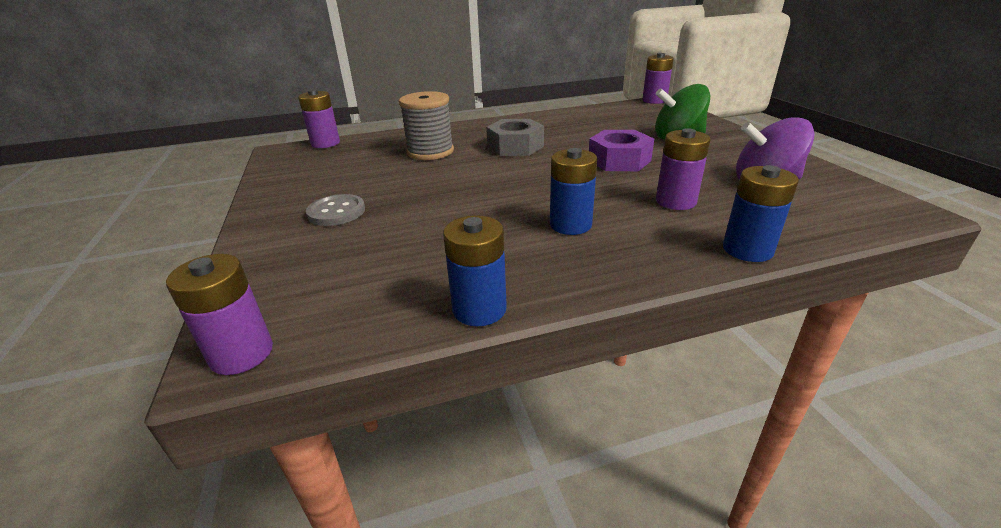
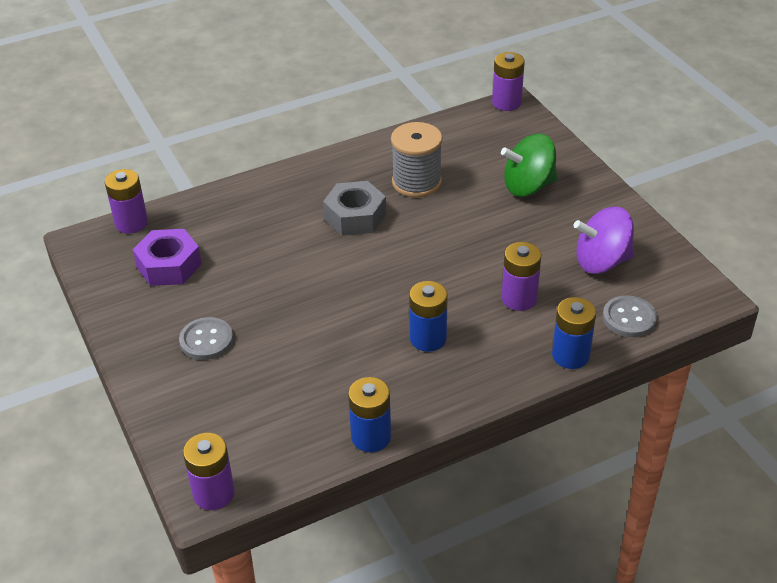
camera: 10 degrees left, 10 degrees up
(430, 152) = (263, 232): grey spool -> grey spool (416, 182)
(619, 160) = (467, 236): purple nut -> purple nut (169, 265)
(813, 223) = (629, 318): none -> grey button

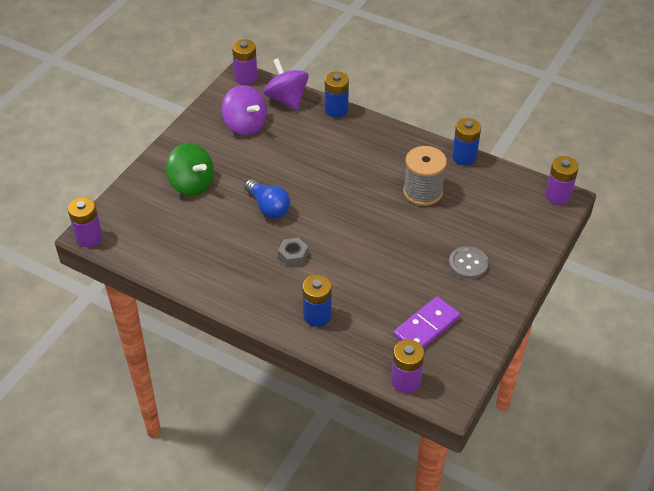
camera: 125 degrees left, 5 degrees up
(169, 265) = (426, 327): purple nut -> purple domino
(355, 216) = (293, 255): grey nut -> grey nut, size x0.60
(416, 182) = (229, 242): grey spool -> grey spool (422, 192)
(428, 338) = (374, 168): blue battery -> blue battery (317, 315)
(442, 226) = (268, 207): none -> blue light bulb
(519, 298) = (308, 146): purple battery -> purple battery (246, 77)
(629, 318) = (286, 99): grey button -> purple spinning top

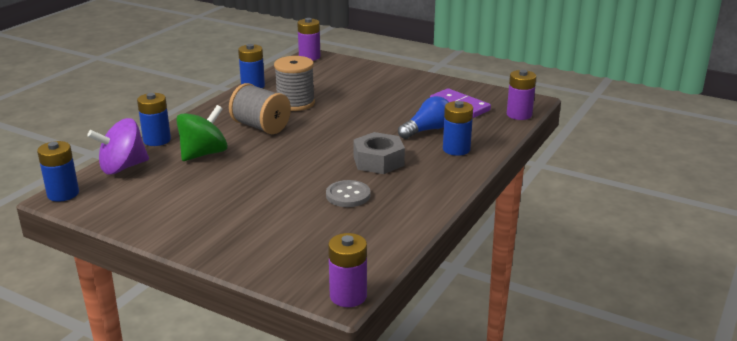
camera: 90 degrees left, 20 degrees down
(191, 184) = (258, 223): green spinning top -> green spinning top (203, 154)
(245, 125) = (159, 192): purple spinning top -> none
(246, 77) = (63, 194): purple battery -> blue battery
(268, 207) = (306, 175): blue light bulb -> blue light bulb (427, 130)
(293, 255) = (378, 161): grey nut -> grey nut, size x1.67
(365, 171) = (261, 127): none -> grey spool
(468, 264) = (386, 89): grey button -> grey button (348, 195)

